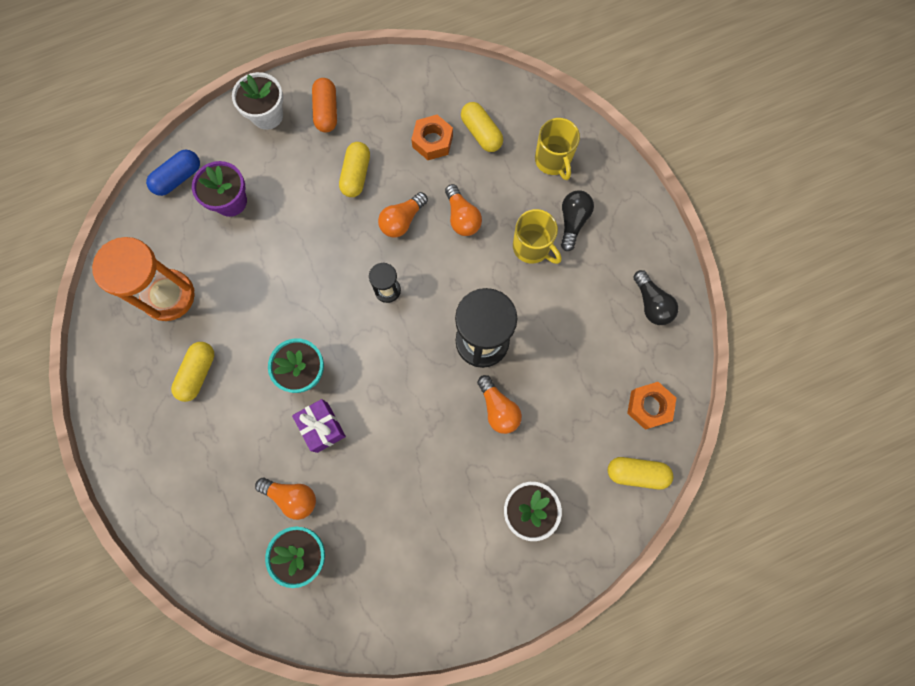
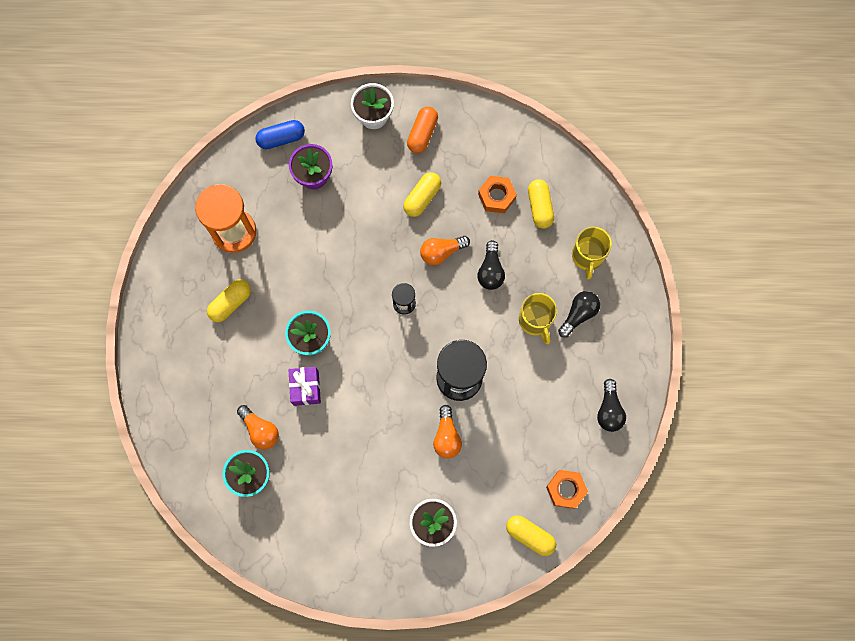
camera: 25 degrees right, 0 degrees up
(462, 217) = (490, 271): orange light bulb -> black light bulb

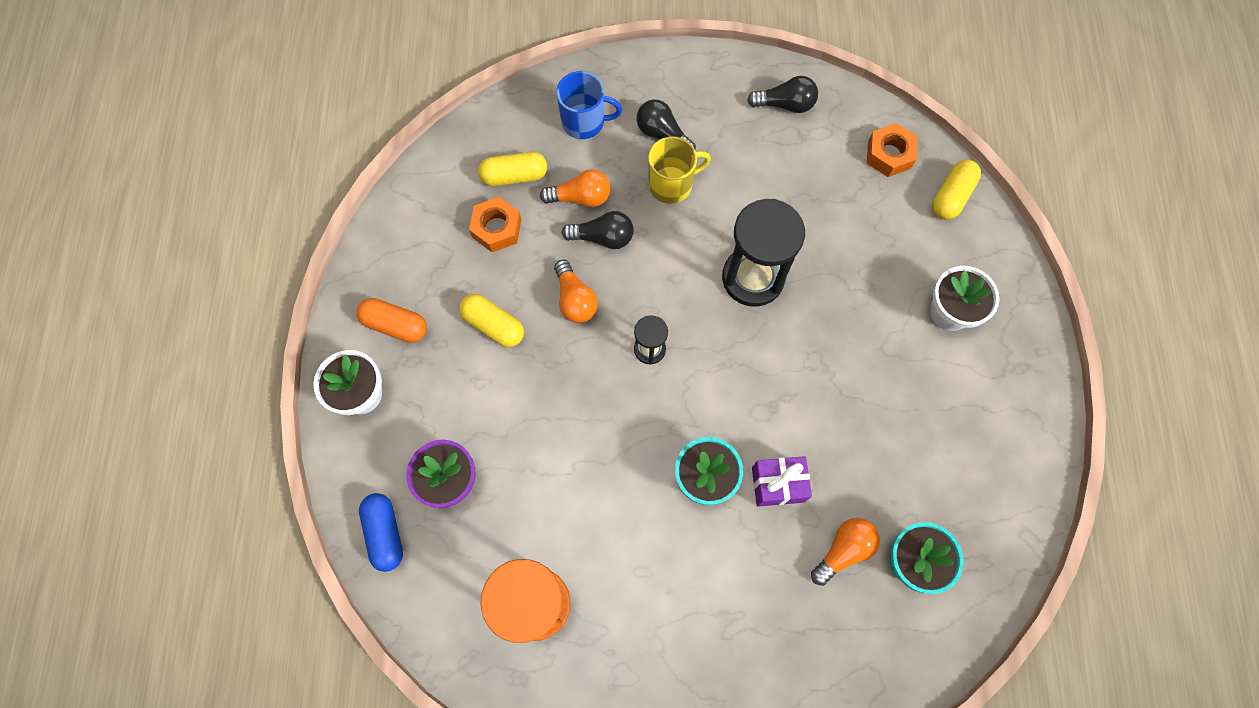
camera: 90 degrees left, 5 degrees down
(231, 303) = (651, 604): yellow capsule -> none
(446, 436) = (833, 294): orange light bulb -> orange light bulb (580, 197)
(587, 256) = (584, 122): yellow mug -> blue mug

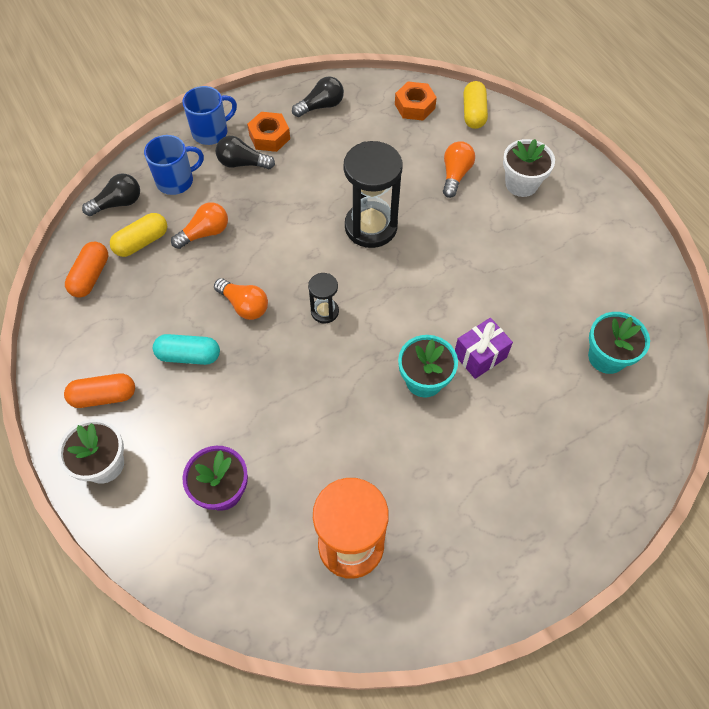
camera: 30 degrees left, 10 degrees down
(385, 533) = (189, 562): blue capsule -> none
(447, 189) = (91, 276): none -> orange capsule
(494, 325) = (189, 355): yellow capsule -> turquoise capsule
(496, 228) = (149, 285): orange nut -> orange nut (269, 137)
(603, 237) = (239, 252): black light bulb -> black light bulb (118, 203)
(651, 80) = (211, 132): none -> blue mug
(672, 184) = (270, 193): yellow mug -> none
(843, 550) = (556, 375): orange light bulb -> orange light bulb (455, 175)

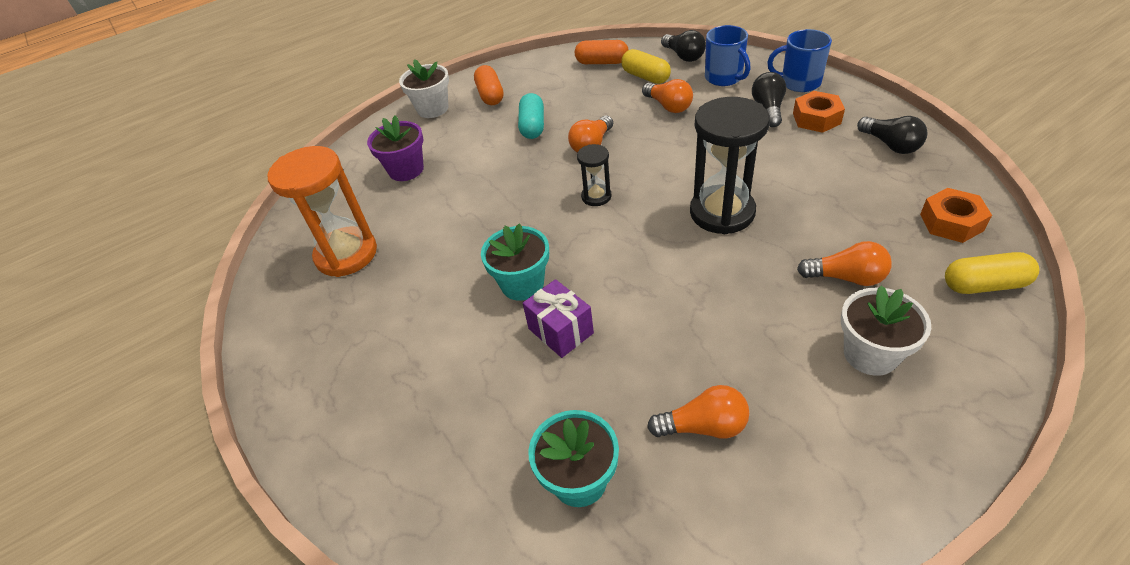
camera: 90 degrees right, 15 degrees down
(211, 132) = (799, 83): blue mug -> blue mug turned 135 degrees clockwise
(569, 281) = (703, 426): none -> orange light bulb

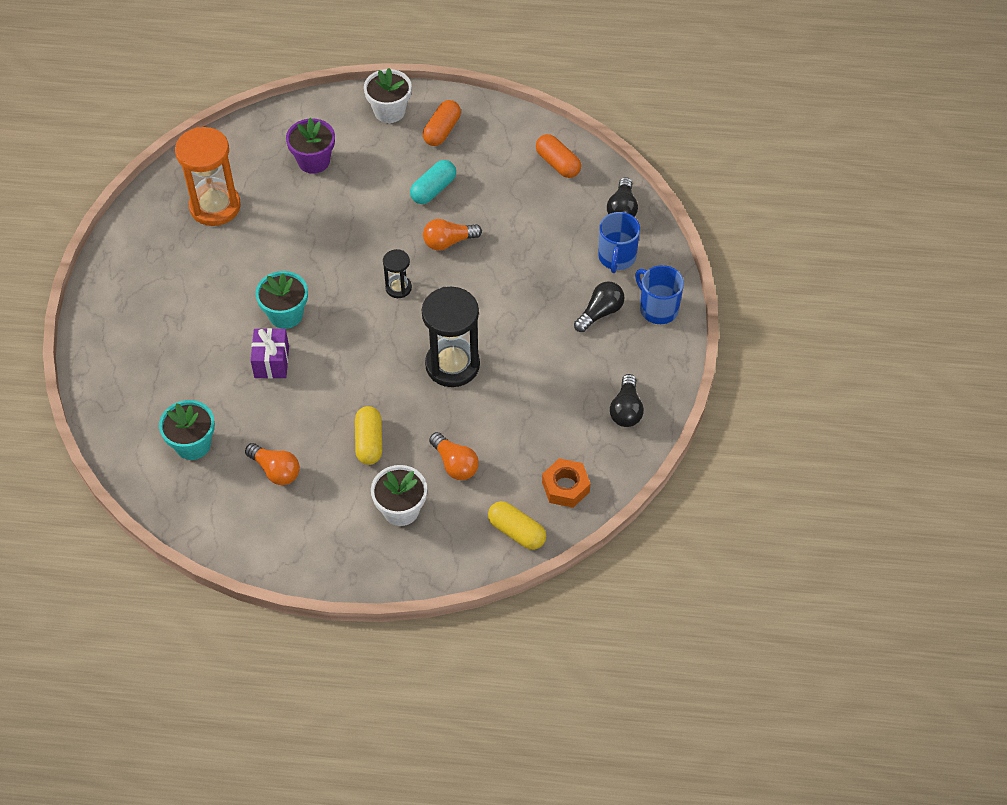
camera: 35 degrees right, 10 degrees up
(645, 77) = (566, 207): yellow capsule -> yellow capsule (369, 442)
(668, 106) = (542, 251): orange light bulb -> none
(816, 118) = (617, 348): orange nut -> none

